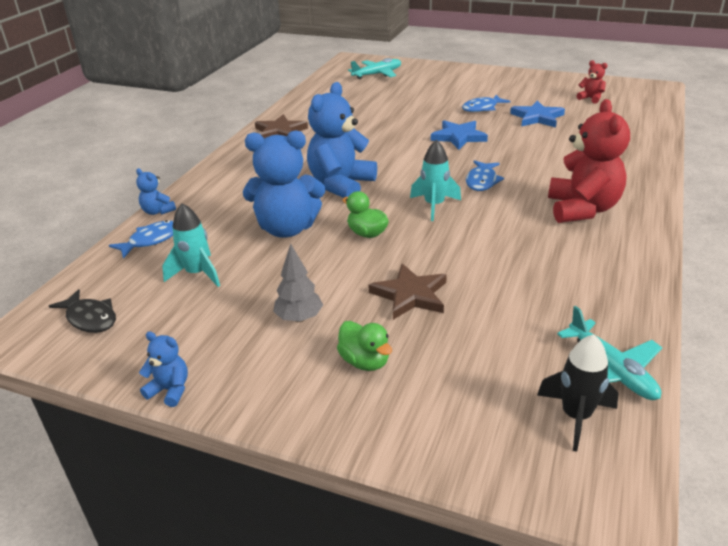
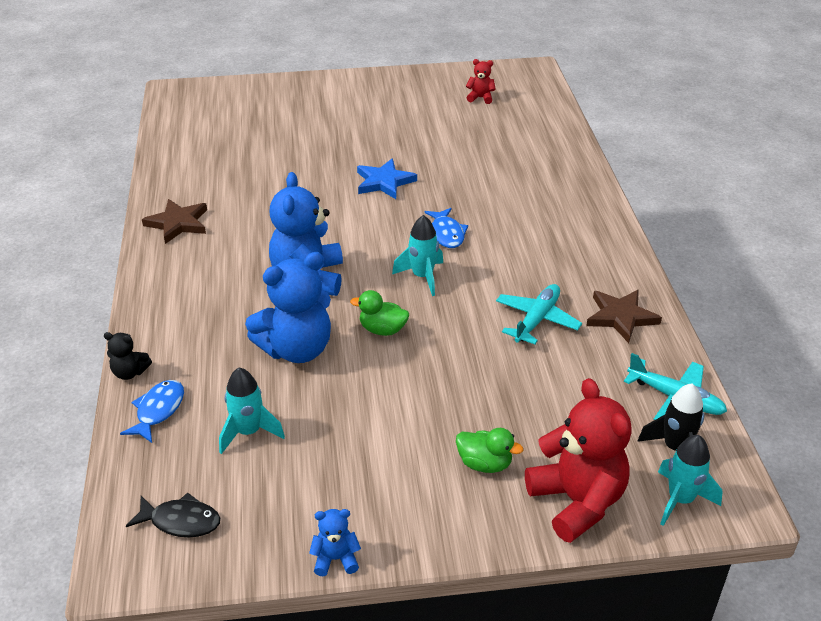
camera: 30 degrees left, 5 degrees up
(157, 211) = (130, 372): blue teddy bear -> black teddy bear
(299, 318) = (393, 443): grey tree -> none
(377, 74) = (225, 109): turquoise plane -> turquoise plane (537, 320)
(410, 295) = (474, 384): brown star -> brown star (621, 317)
(482, 108) = (380, 135): blue fish -> none
(537, 117) = (445, 136): blue star -> none
(544, 469) = (680, 500): none -> turquoise rocket
(582, 209) = (557, 242): red teddy bear -> red teddy bear (577, 501)

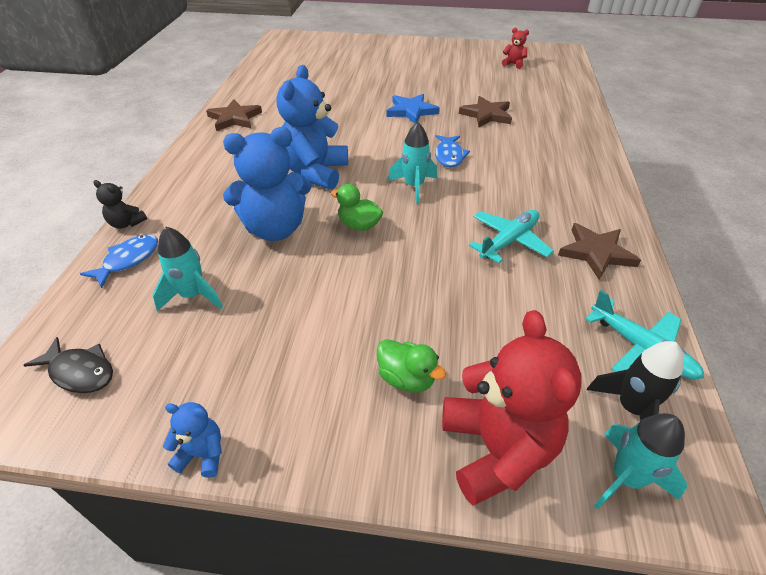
camera: 15 degrees right, 5 degrees up
(470, 174) = (486, 115): none -> brown star

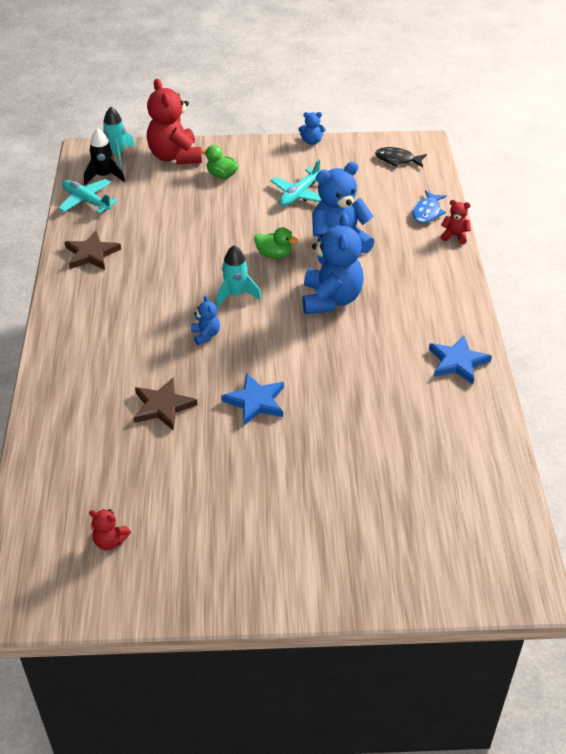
camera: 170 degrees right, 0 degrees up
(126, 223) = (454, 236): black teddy bear -> red teddy bear
(193, 295) = (365, 198): turquoise rocket -> none
(234, 118) = (457, 362): brown star -> blue star
(449, 156) = (205, 335): blue fish -> blue teddy bear
(509, 241) = (156, 255): turquoise plane -> turquoise plane (299, 194)

